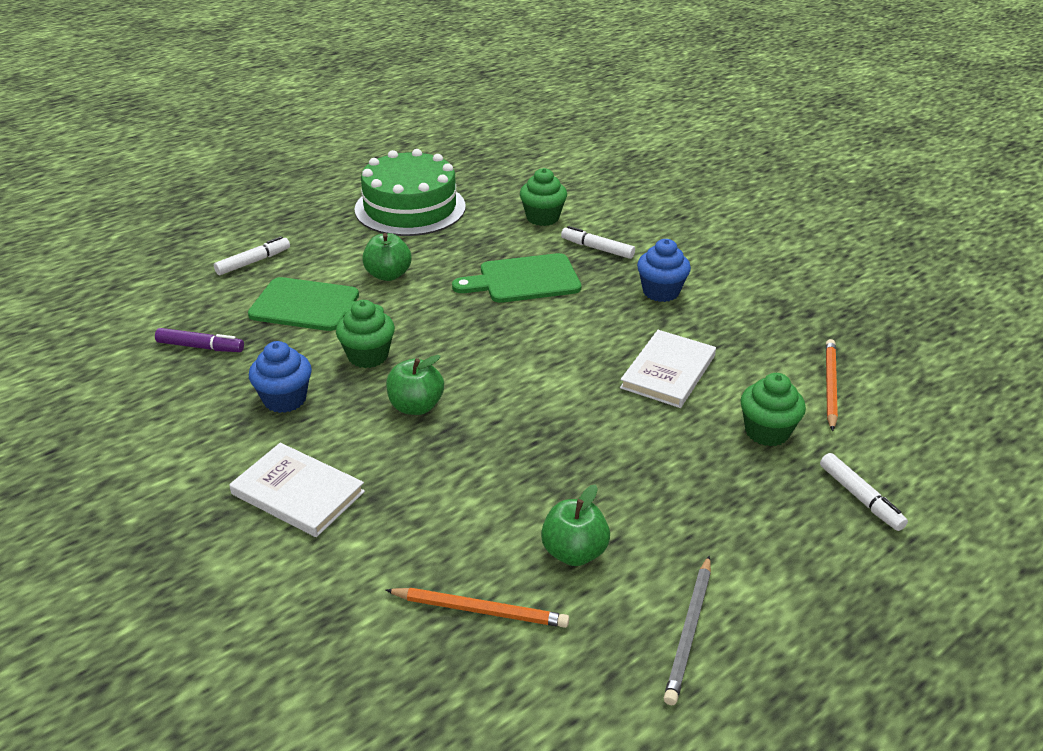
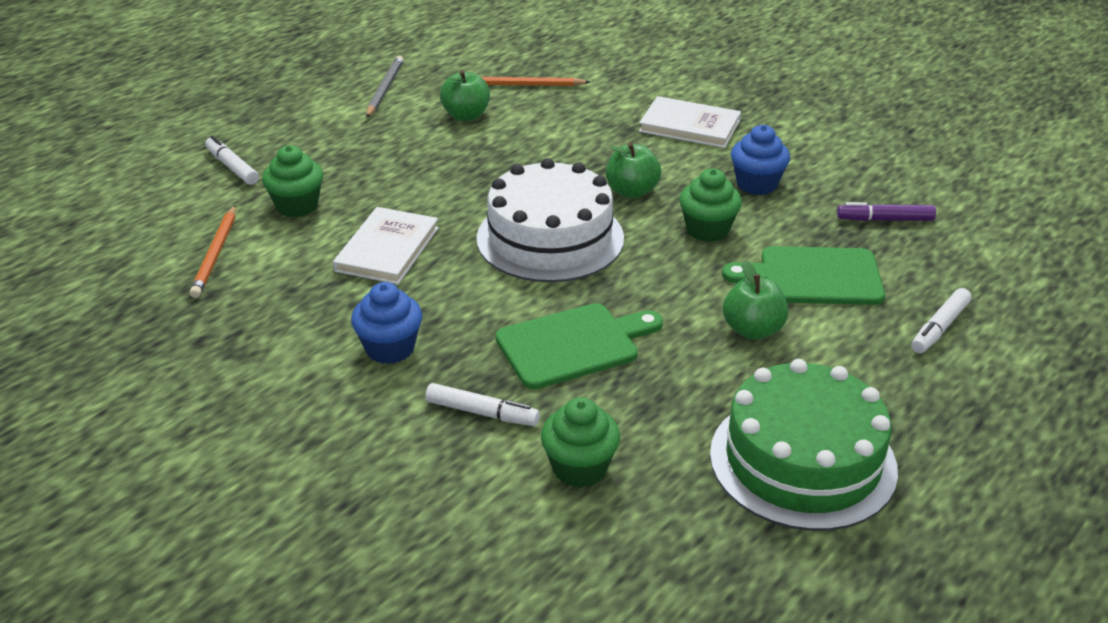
camera: 170 degrees right, 0 degrees up
(515, 365) = (550, 238): none -> white cake

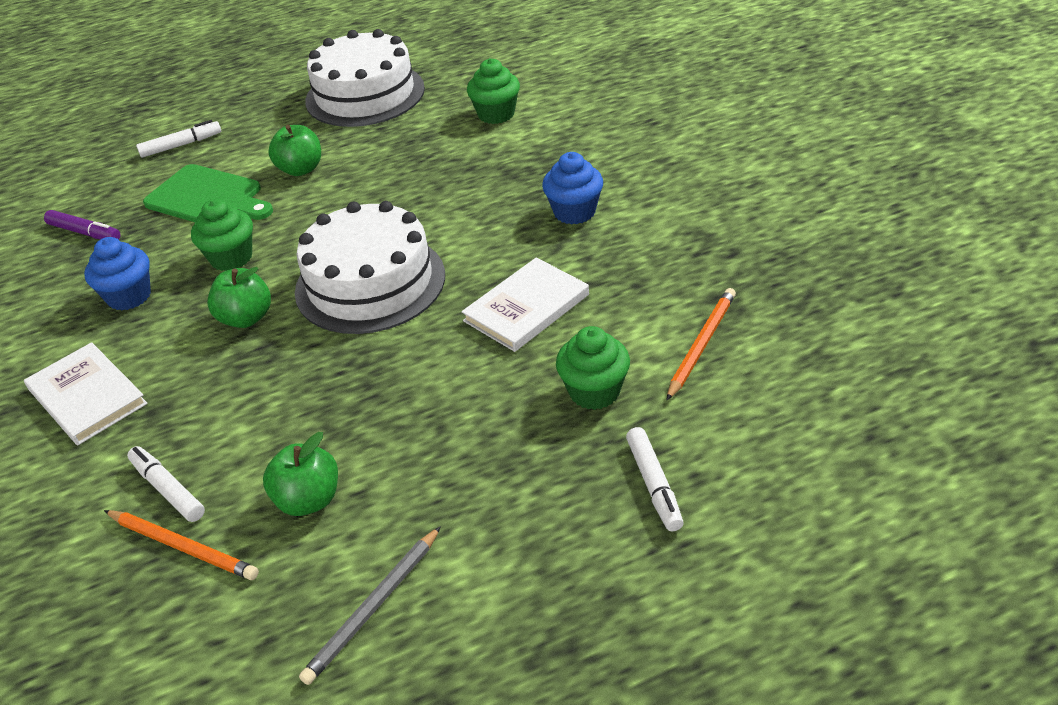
camera: 150 degrees left, 5 degrees up
(482, 412) = (534, 155): white marker -> white marker (168, 489)
(573, 344) = (434, 186): green cutting board -> none
(802, 461) = (365, 94): green cake -> white cake

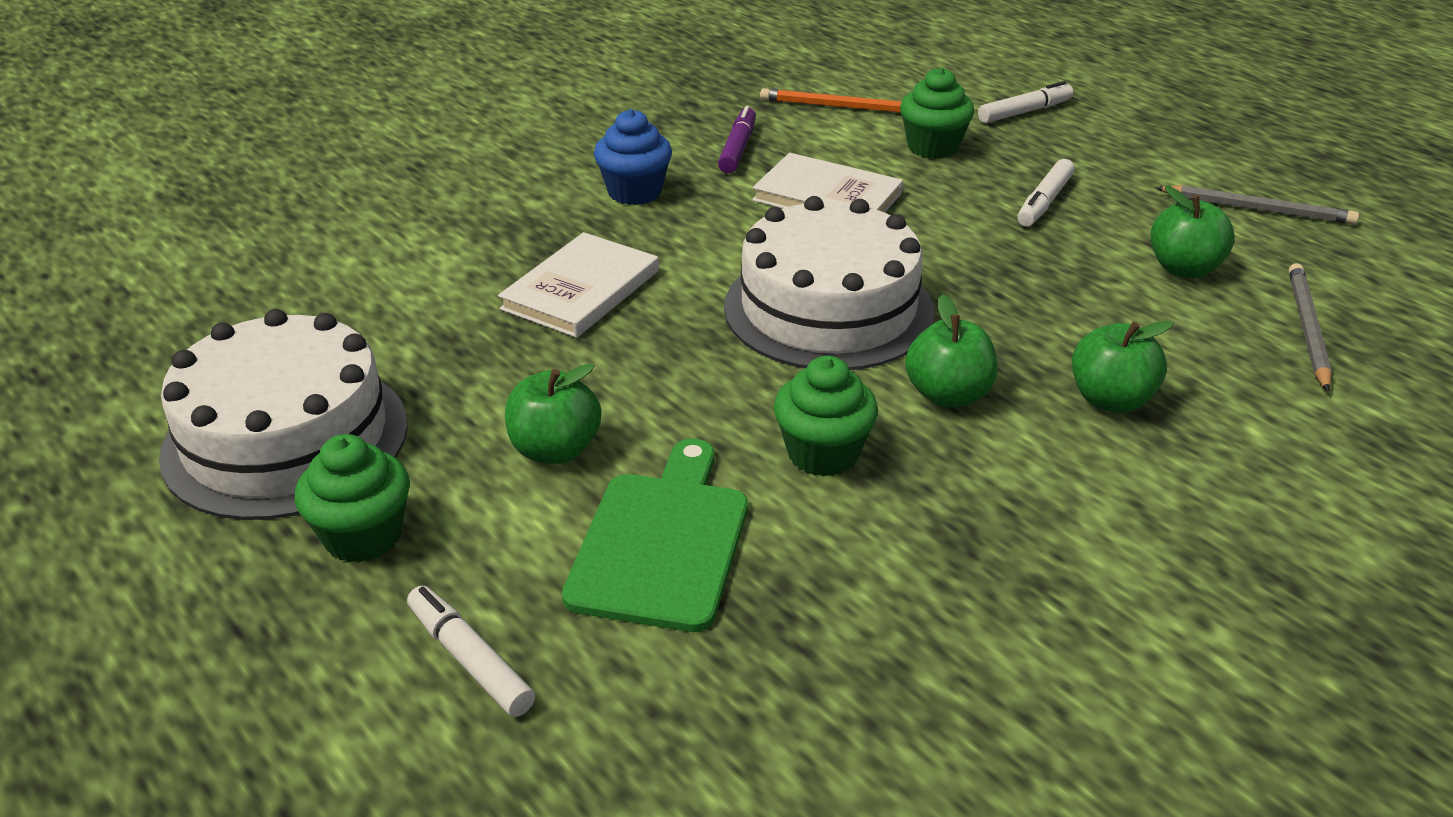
camera: 110 degrees left, 5 degrees down
(85, 232) = (817, 689): purple marker -> purple marker (737, 148)
(87, 396) = (1183, 494): white book -> white book (581, 290)
(129, 296) = (963, 539): blue cupcake -> none
(168, 489) = (1254, 364): white marker -> white marker (1044, 202)
(183, 546) = (1307, 329): orange pencil -> grey pencil
(188, 393) = (1111, 400): none -> green apple
(496, 114) = (382, 284): green cupcake -> green cupcake (363, 536)

